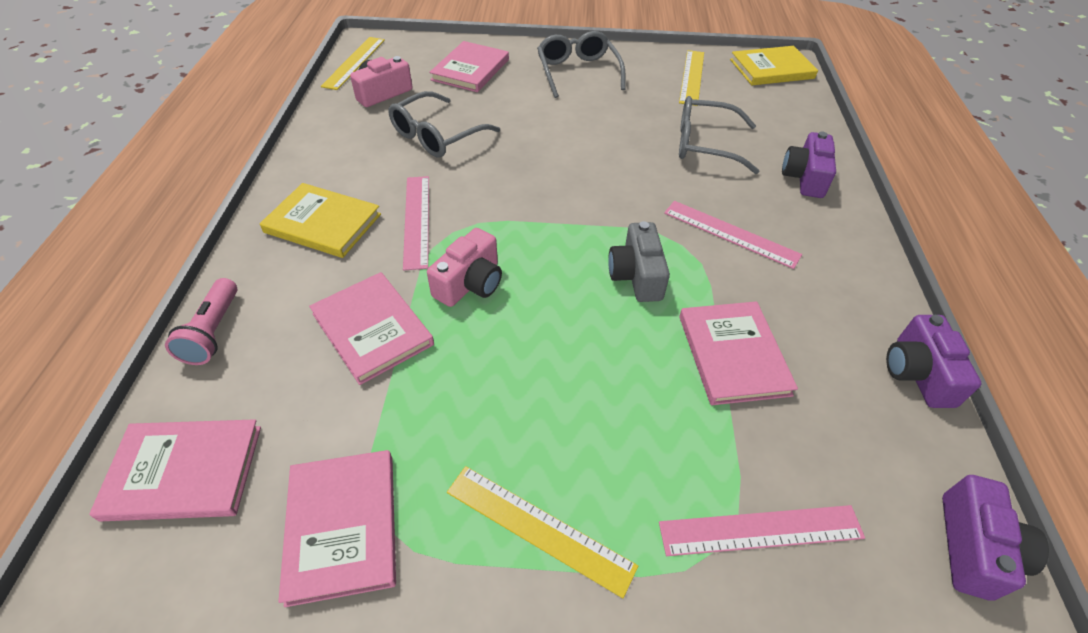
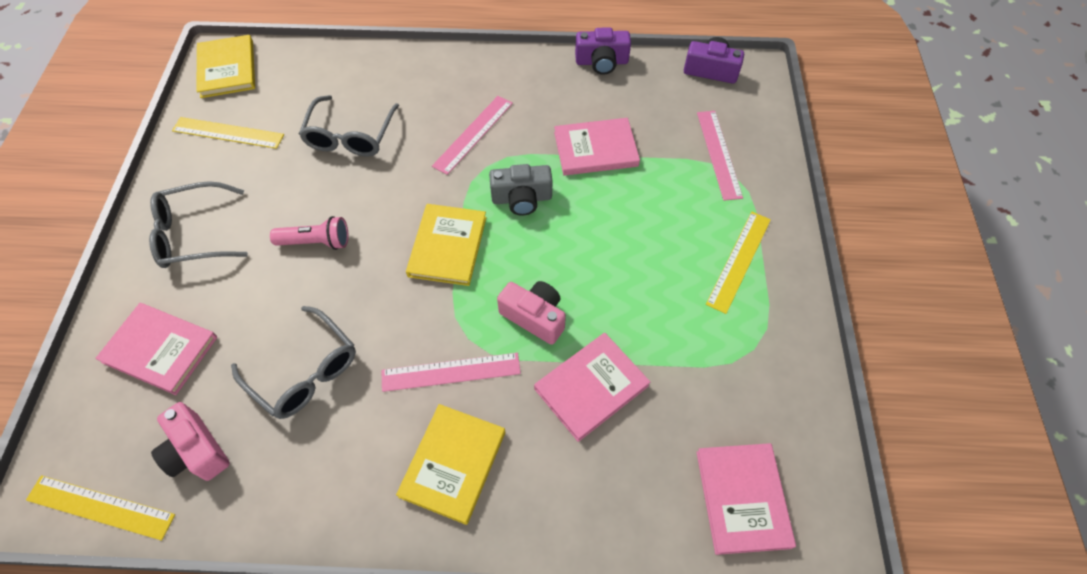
camera: 90 degrees left, 10 degrees up
(213, 332) = (605, 528): pink flashlight -> pink flashlight (316, 242)
(342, 526) = (760, 374): pink book -> none
(565, 216) = (448, 246): none -> yellow book
(805, 177) = (405, 77): purple camera -> none

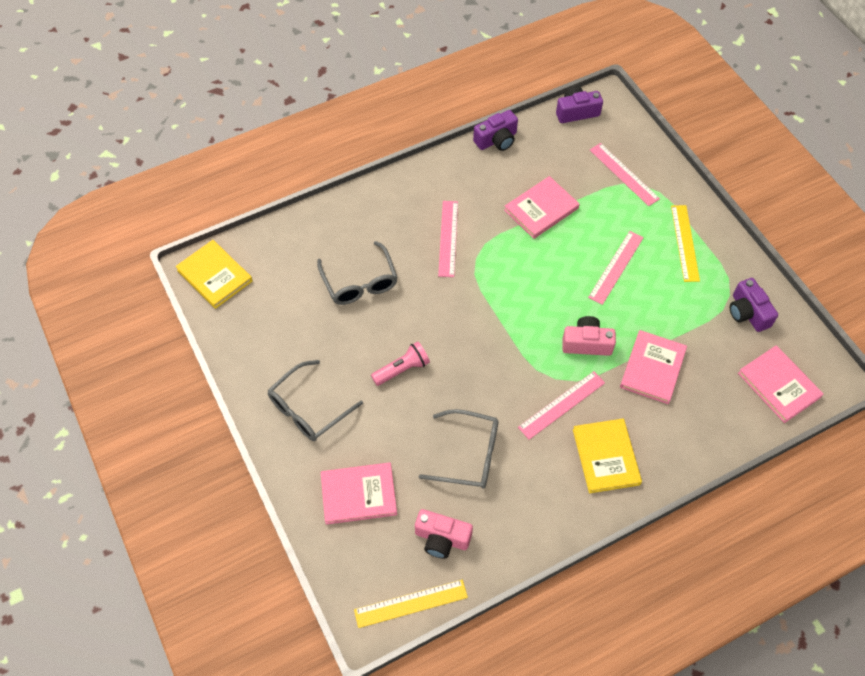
camera: 30 degrees left, 0 degrees up
(228, 133) = (263, 324): yellow ruler -> none
(448, 246) = (495, 326): yellow book -> none
(522, 198) = (518, 269): grey camera -> none
(634, 249) = (616, 267): none -> pink ruler
(763, 382) = (747, 312): none -> purple camera

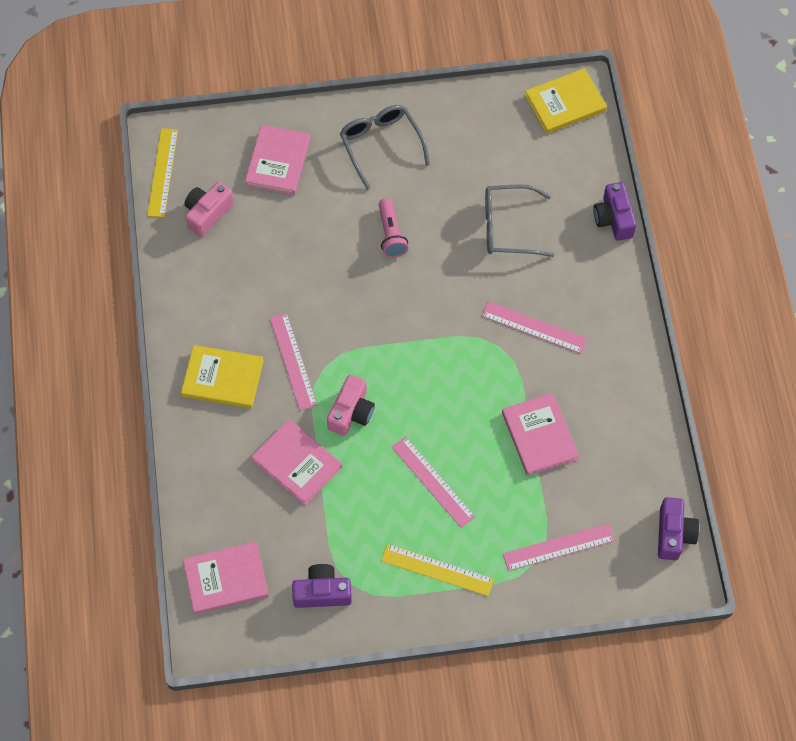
camera: 110 degrees right, 5 degrees up
(469, 455) = (276, 262): grey glasses -> none
(496, 140) = (658, 426): purple camera -> purple camera (613, 219)

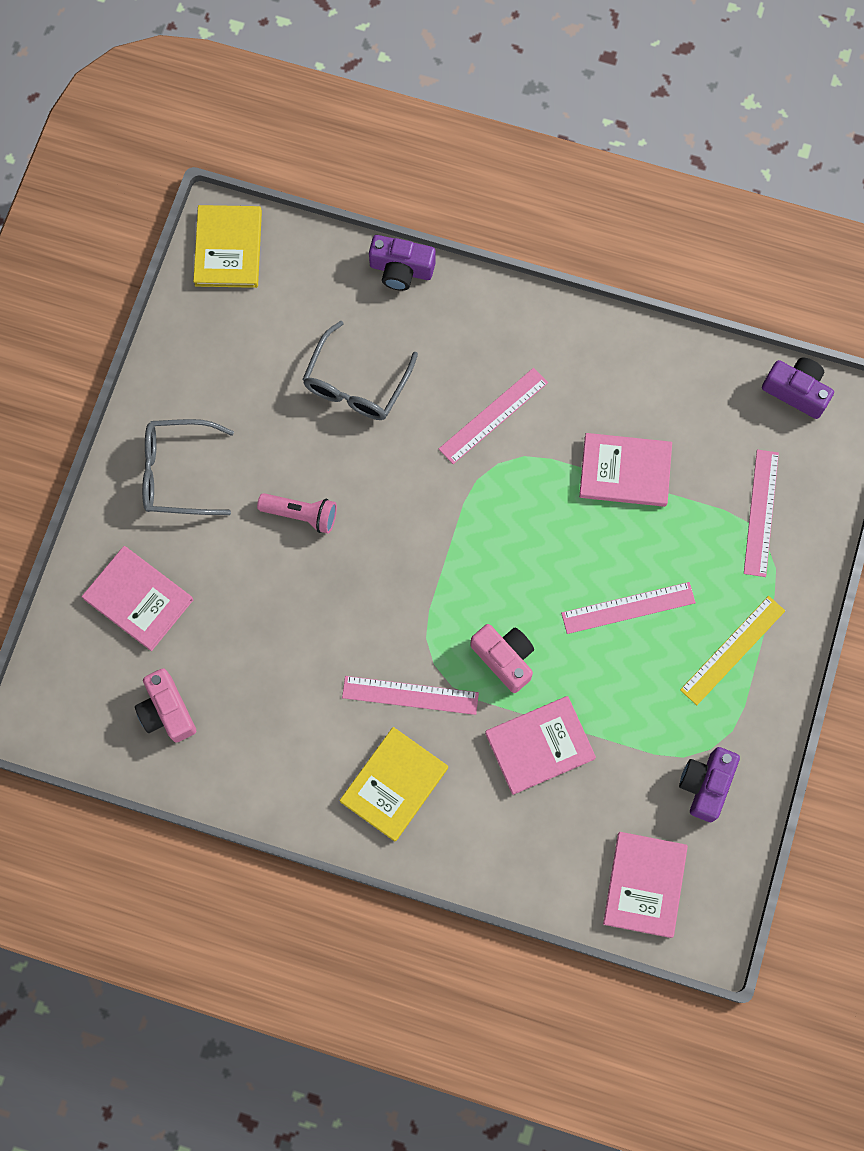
camera: 65 degrees left, 10 degrees up
(162, 172) = (82, 741): yellow ruler -> none

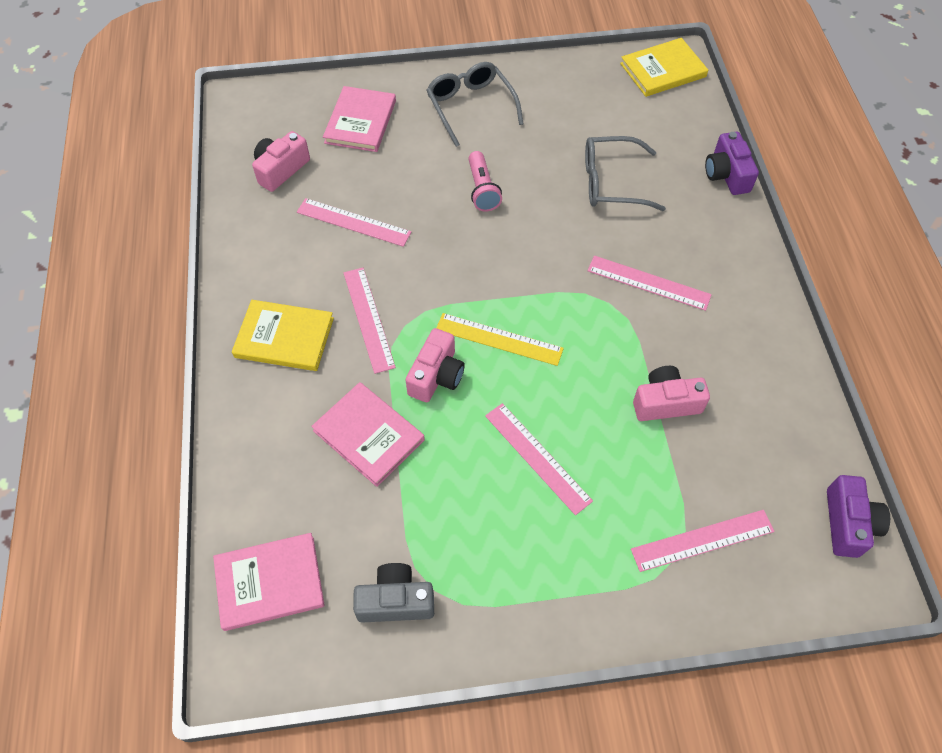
camera: 65 degrees right, 15 degrees down
(280, 662) = (353, 222): none -> pink ruler
(625, 471) = (665, 402): pink book -> pink camera
(706, 785) = (396, 601): purple camera -> grey camera
(732, 650) = (547, 570): yellow ruler -> yellow ruler (499, 339)

